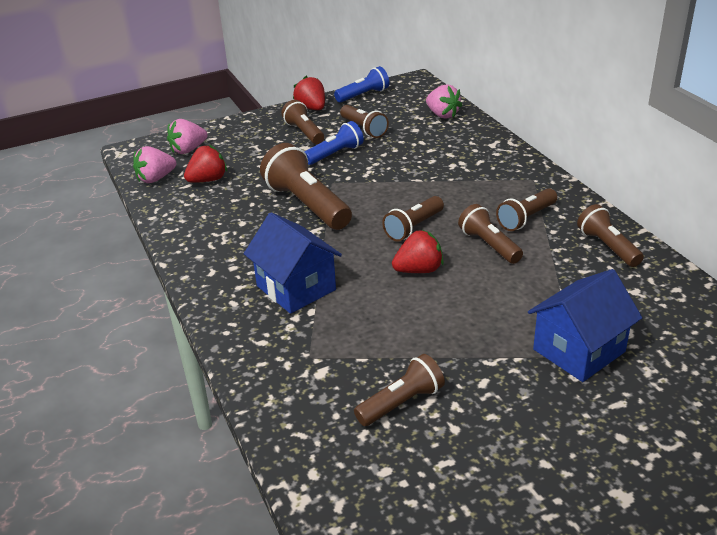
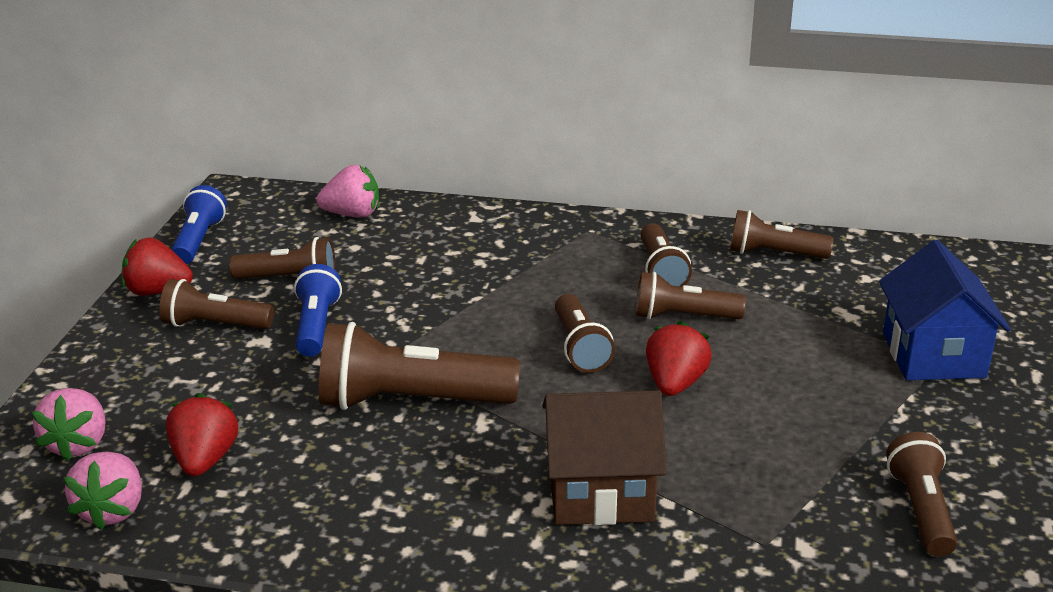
camera: 55 degrees left, 5 degrees down
(296, 288) = (600, 493): blue house -> brown house

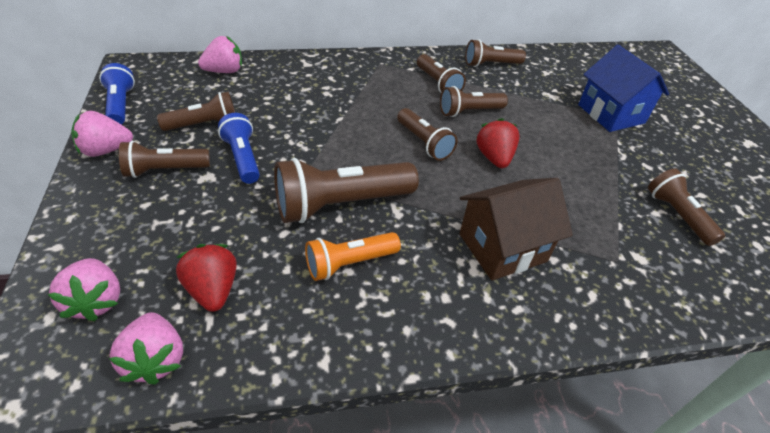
camera: 25 degrees left, 15 degrees up
(157, 291) = (106, 150): red strawberry -> pink strawberry
(380, 467) = (349, 263): none -> orange flashlight

